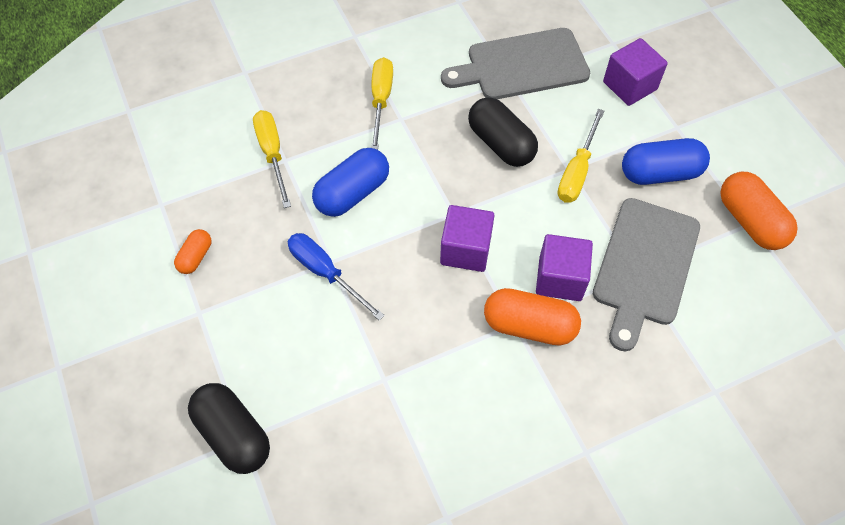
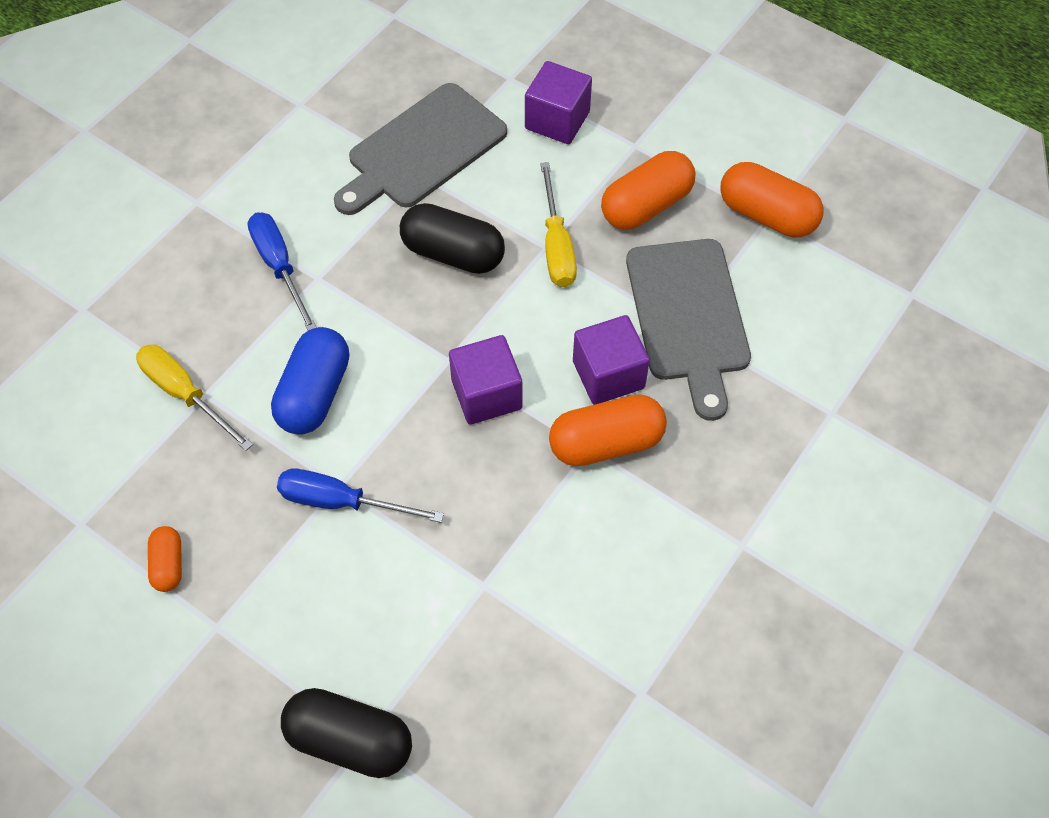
camera: 30 degrees left, 0 degrees up
(381, 101) = (280, 267): yellow screwdriver -> blue screwdriver
(660, 173) = (646, 206): blue capsule -> orange capsule

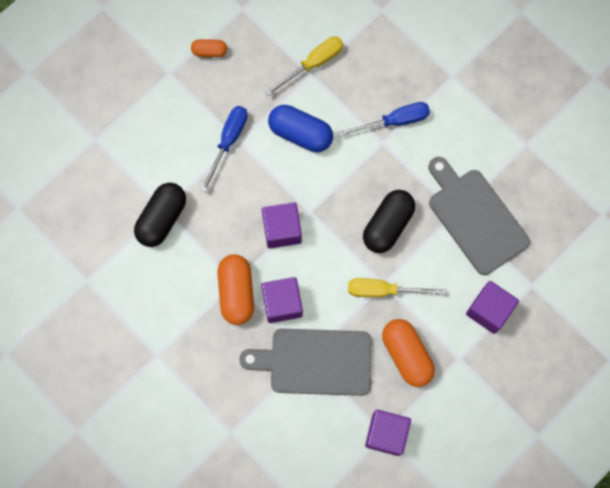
camera: 100 degrees right, 15 degrees up
(350, 740) = (95, 132): black capsule -> black capsule (162, 218)
(767, 215) = (386, 434): orange capsule -> purple cube

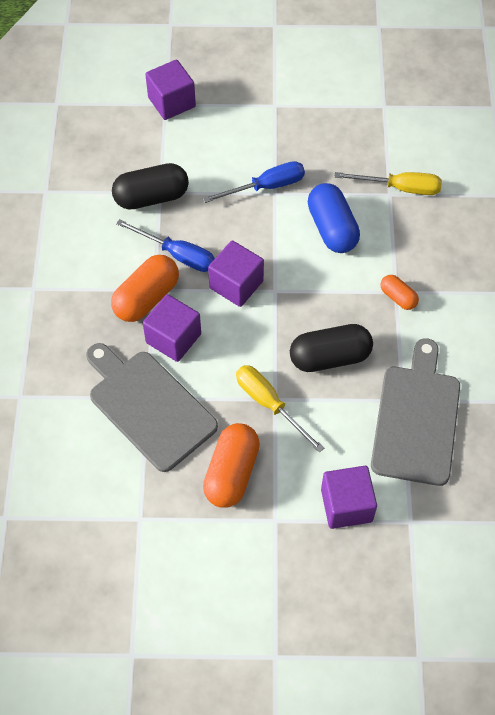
camera: 45 degrees right, 15 degrees down
(209, 51) = (323, 115): orange capsule -> orange capsule (398, 297)
(386, 434) = (142, 520): purple cube -> purple cube (171, 102)
(394, 121) = (424, 284): blue screwdriver -> blue screwdriver (177, 254)

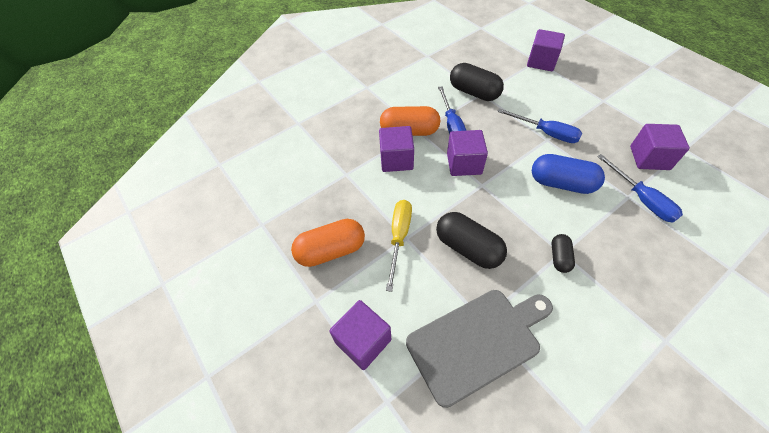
camera: 55 degrees right, 5 degrees down
(149, 406) = (341, 178): grey cutting board -> none
(332, 228) = (561, 183): blue capsule -> blue capsule turned 75 degrees clockwise
(368, 140) = (649, 158): none -> purple cube
(398, 297) = (559, 257): orange capsule -> black capsule
(400, 188) = (641, 199): yellow screwdriver -> blue screwdriver

